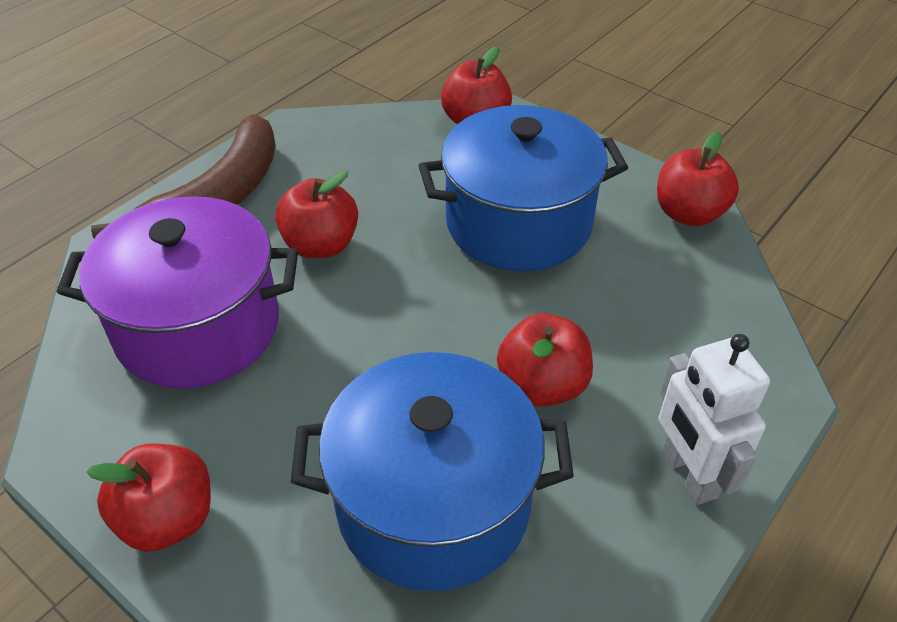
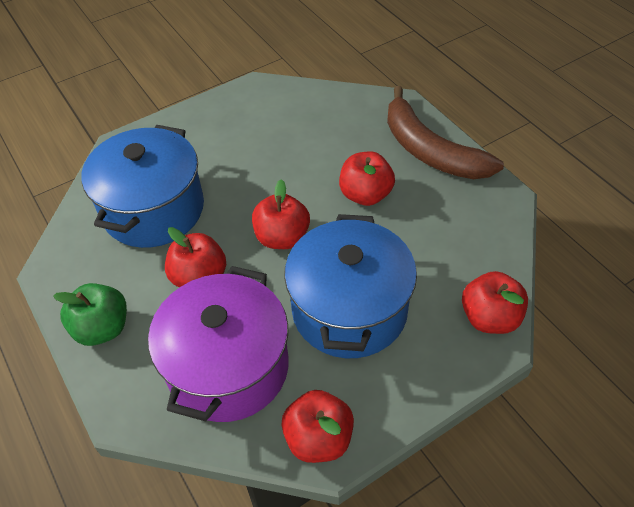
camera: 110 degrees right, 5 degrees up
(168, 519) = (201, 118): red apple -> red apple (282, 237)
(198, 327) = (316, 135): purple pot -> purple pot (228, 367)
(688, 473) = (102, 328): white robot -> green apple

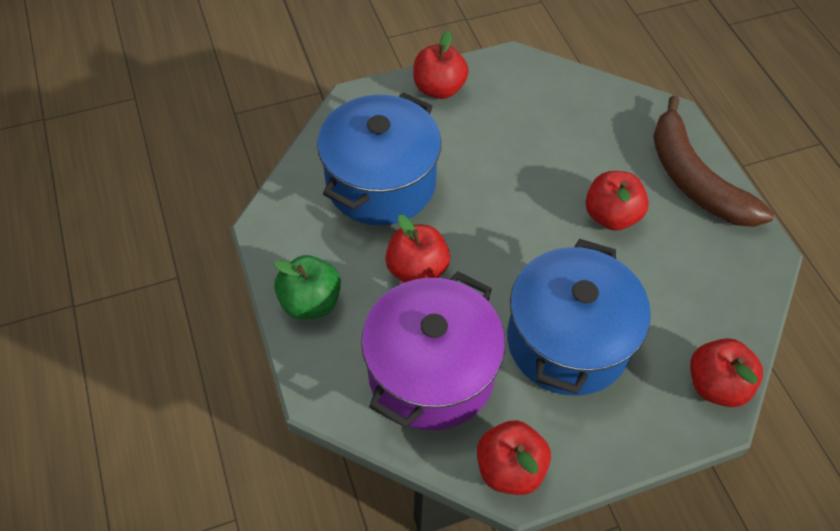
camera: 10 degrees right, 5 degrees up
(282, 237) = (511, 245): red apple -> red apple (439, 88)

